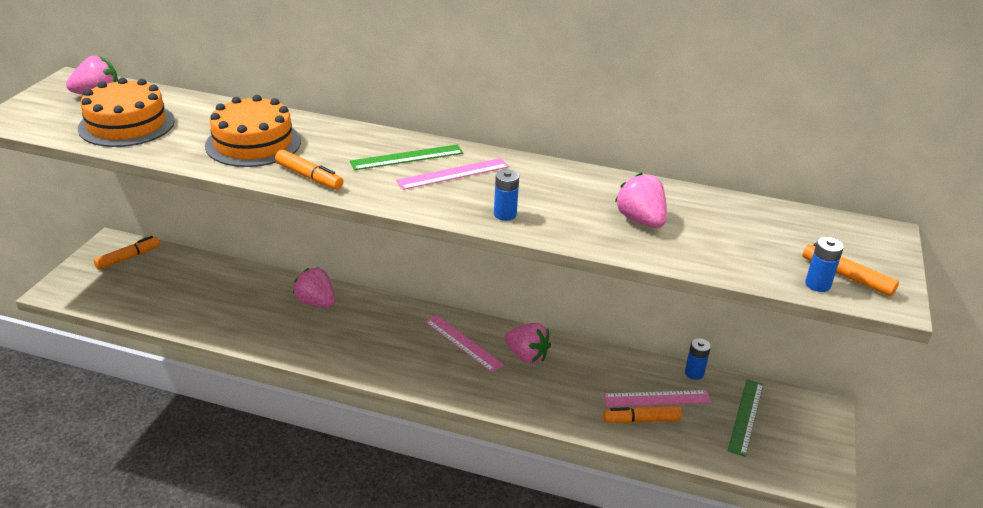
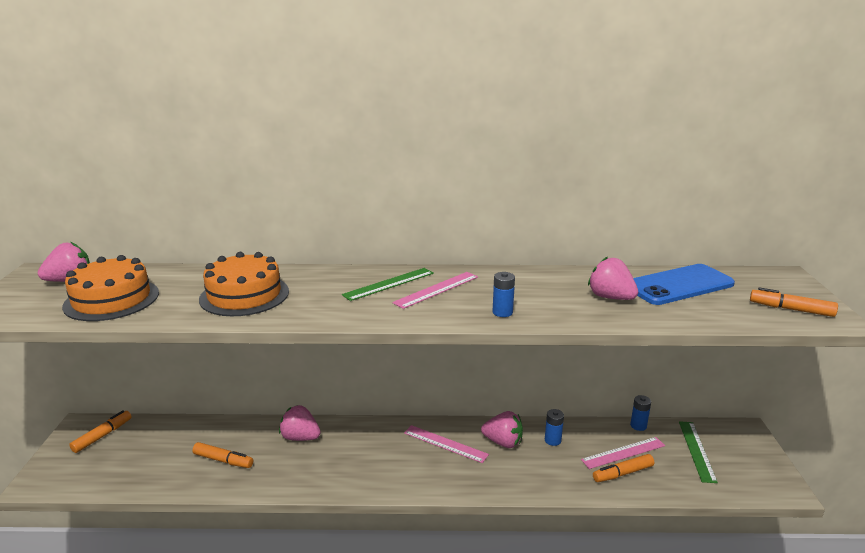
camera: 15 degrees left, 10 degrees down
(309, 177) = (313, 313): orange marker -> orange marker (223, 460)
(736, 220) = (679, 285): none -> blue phone
(817, 284) = (777, 318): blue battery -> blue battery (552, 440)

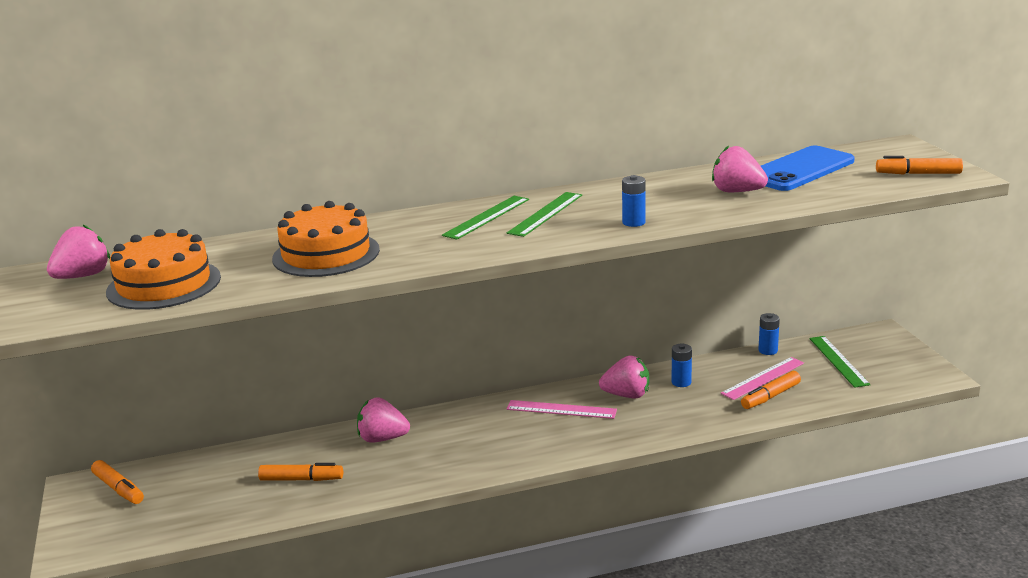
camera: 15 degrees left, 0 degrees up
(102, 436) = (119, 489): orange marker -> orange marker turned 120 degrees clockwise
(436, 289) = (545, 214): pink ruler -> green ruler

